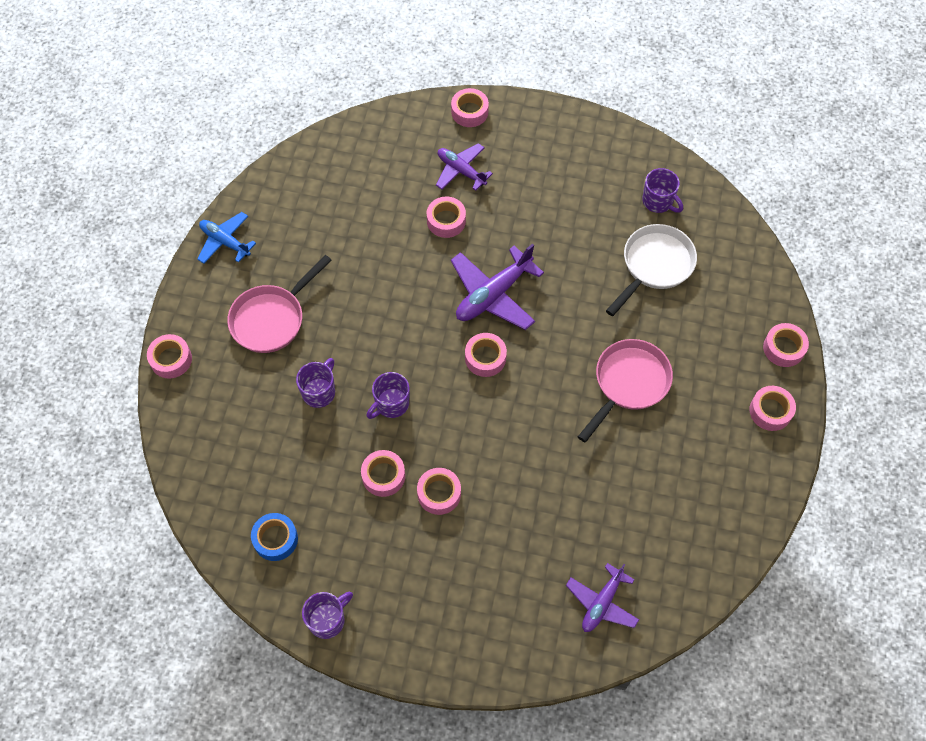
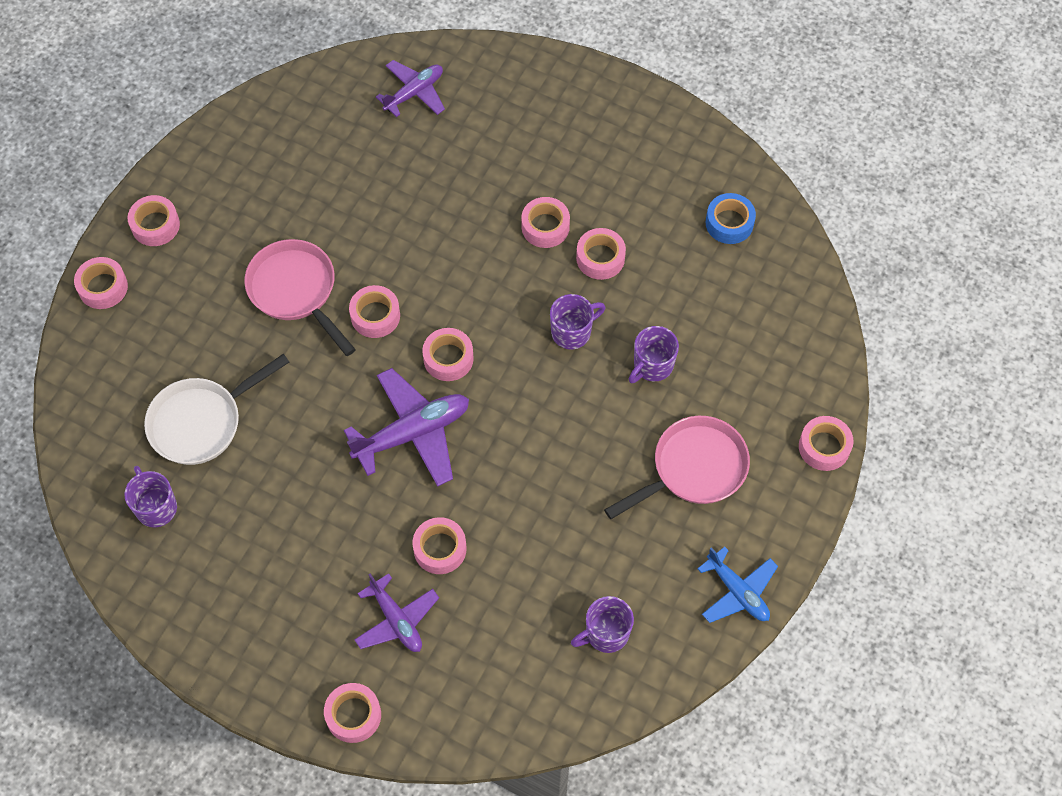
camera: 165 degrees left, 0 degrees up
(327, 620) = (689, 139): purple mug -> purple mug (606, 633)
(556, 378) = (375, 316): none -> pink tape
(628, 383) = (296, 291): pink pan -> pink pan turned 90 degrees clockwise

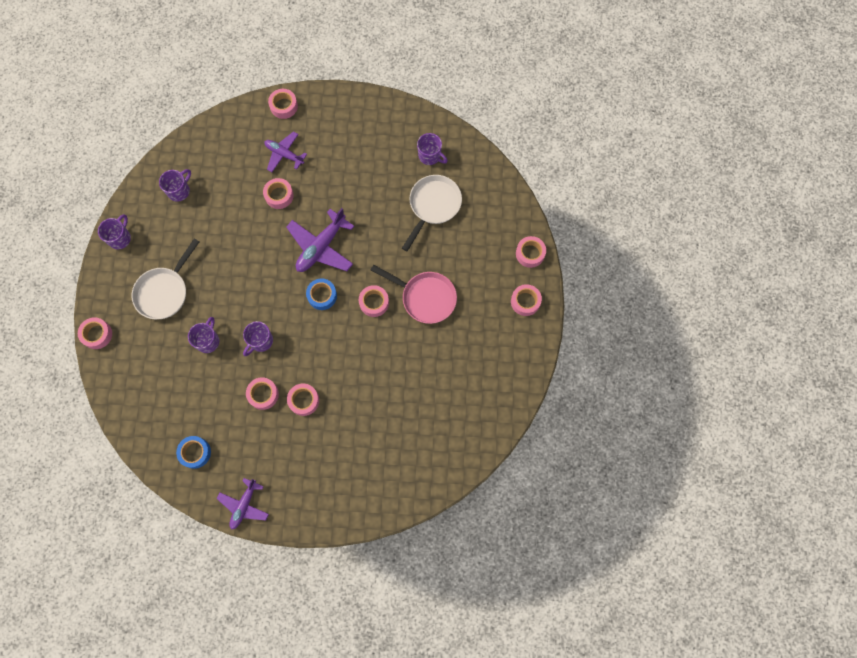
camera: 155 degrees right, 10 degrees up
(414, 93) = (425, 458): purple plane -> purple plane (244, 505)
(448, 358) = (322, 296): pink tape -> blue tape
(693, 469) = (164, 292): pink pan -> white pan
(737, 592) = (120, 238): blue plane -> purple mug

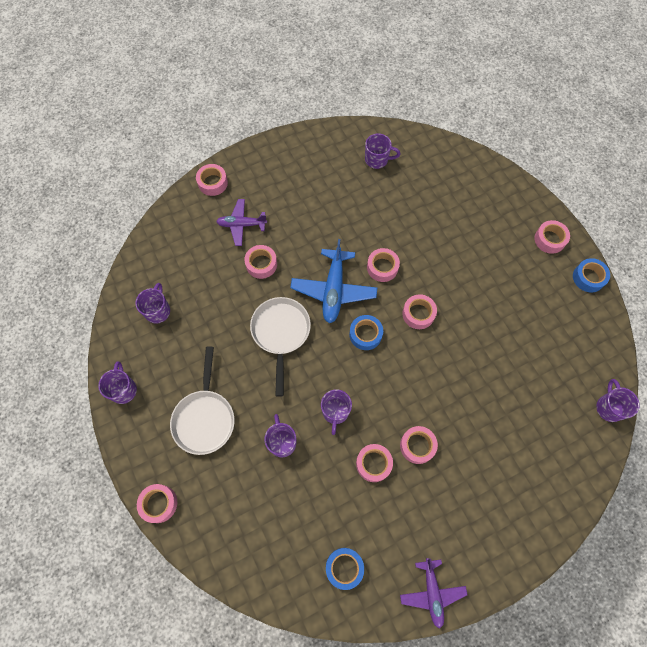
camera: 30 degrees left, 5 degrees down
(321, 247) = (333, 290): purple plane -> blue plane
(425, 298) = (461, 284): pink pan -> none
(433, 206) = (410, 200): white pan -> white pan (281, 333)
(470, 458) = (609, 407): none -> purple mug
(530, 253) = (523, 197): pink tape -> pink tape (382, 267)
(533, 350) = (588, 278): none -> blue tape

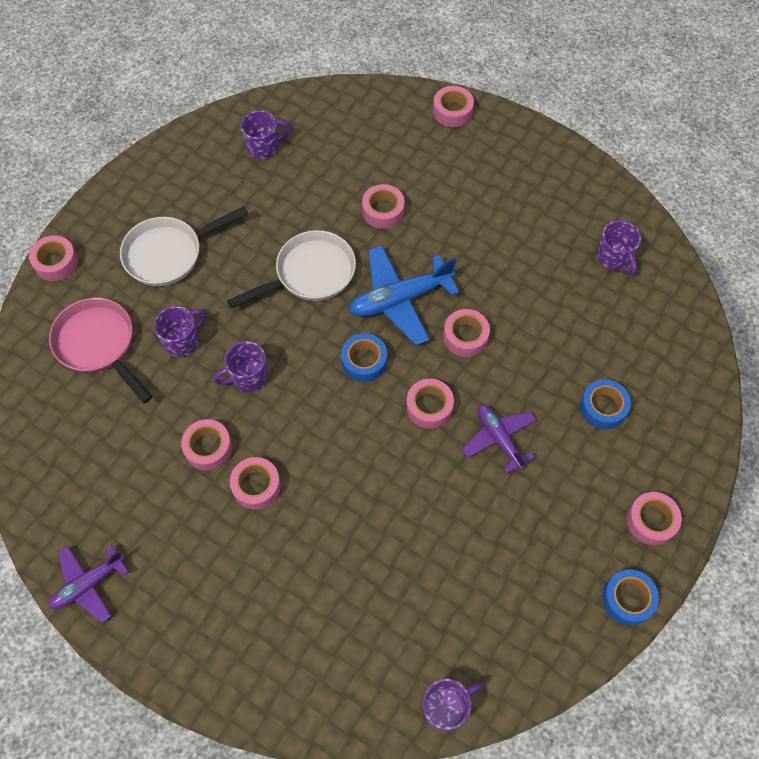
camera: 60 degrees right, 5 degrees down
(123, 389) = (159, 166): purple mug -> none
(241, 225) = (419, 166): purple plane -> purple plane (499, 439)
(250, 503) = (98, 345): none -> pink pan
(344, 568) = (73, 475): blue tape -> blue tape (603, 407)

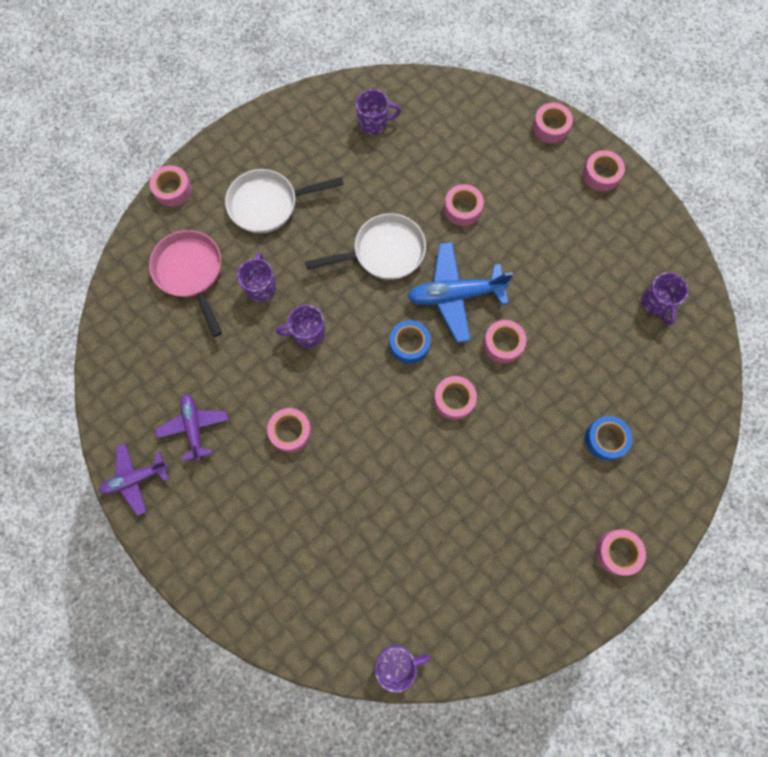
camera: 15 degrees right, 10 degrees up
(183, 341) = (261, 287): purple mug -> purple mug turned 60 degrees counterclockwise
(208, 448) = (259, 387): pink tape -> pink tape (601, 175)
(499, 439) = (506, 444): purple plane -> purple plane (194, 427)
(627, 599) = (576, 615): blue tape -> none

